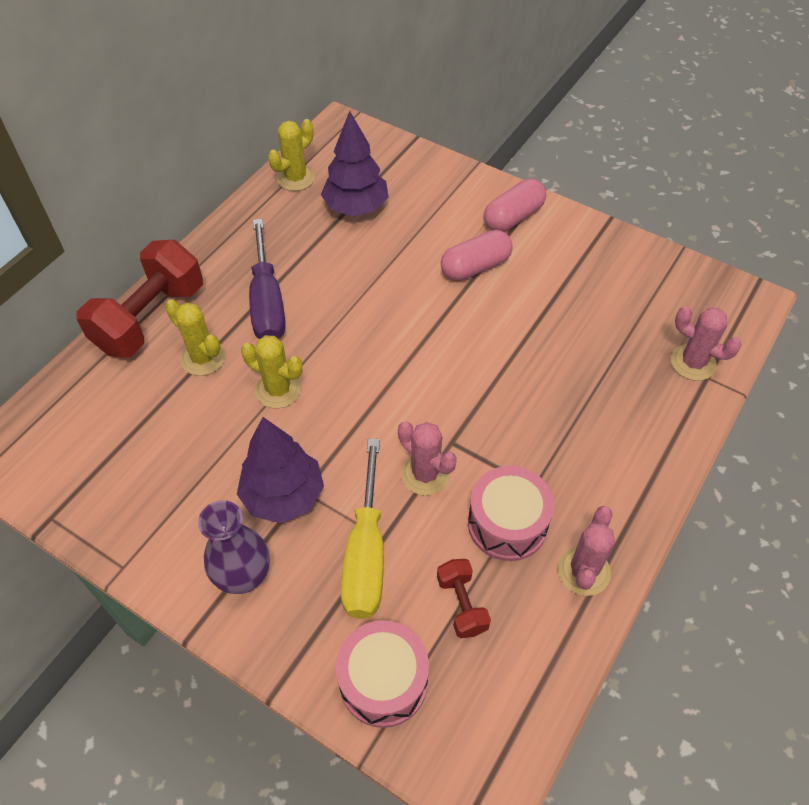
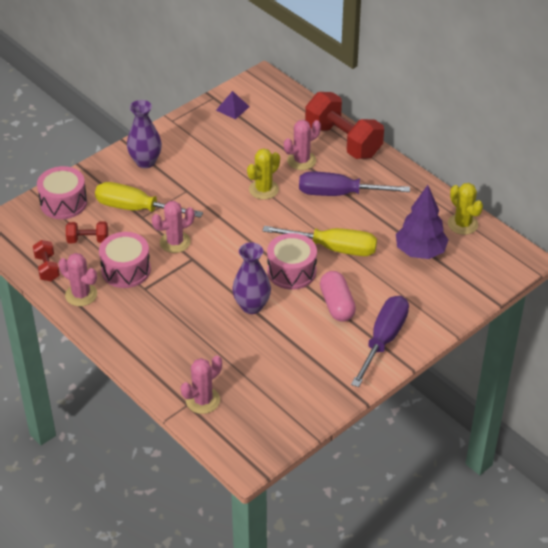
camera: 105 degrees right, 10 degrees down
(80, 480) = (232, 108): none -> purple pyramid
(203, 358) = (301, 160): yellow cactus -> pink cactus
(283, 496) = (187, 182): purple tree -> none
(376, 288) = (333, 248): none -> yellow screwdriver
(435, 322) = (291, 271): none -> pink drum
(513, 217) = (383, 340): pink capsule -> purple screwdriver
(514, 350) = (252, 306): none -> purple vase
(548, 647) = (47, 268): none -> red dumbbell

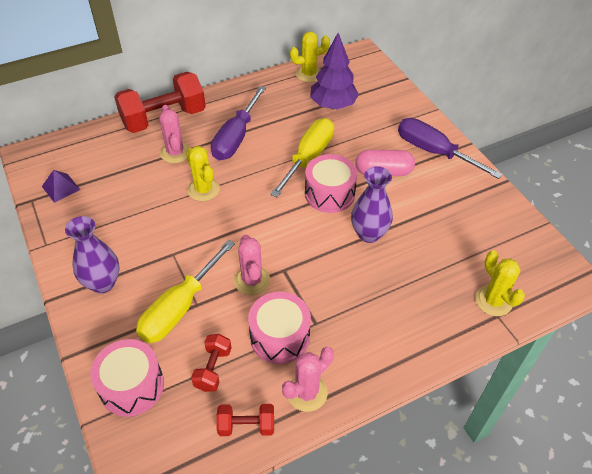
camera: 75 degrees left, 5 degrees up
(203, 400) = (493, 301): pink cactus -> yellow cactus

